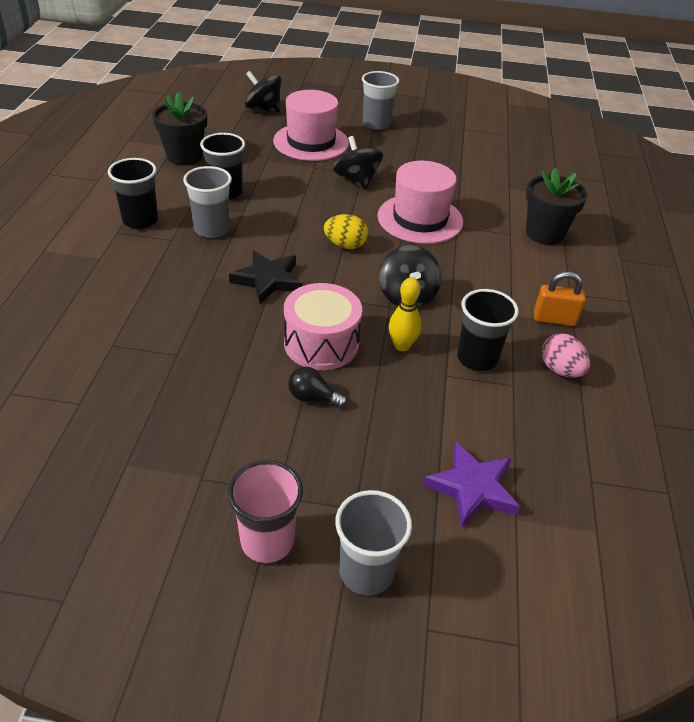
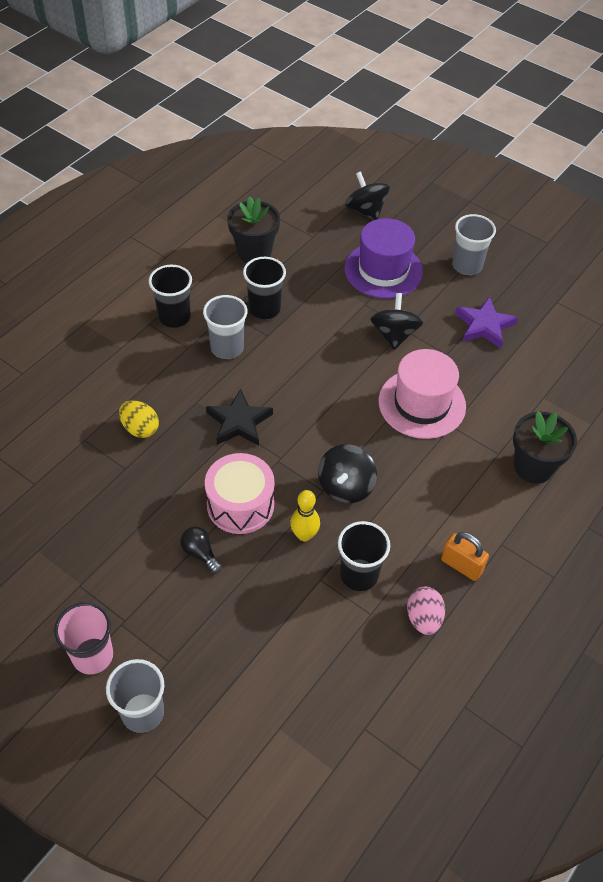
camera: 30 degrees right, 10 degrees up
(311, 142) = (383, 270): pink hat -> purple hat
(345, 245) = (330, 409): yellow egg -> yellow egg (140, 428)
(472, 488) = (265, 687): purple star -> purple star (484, 325)

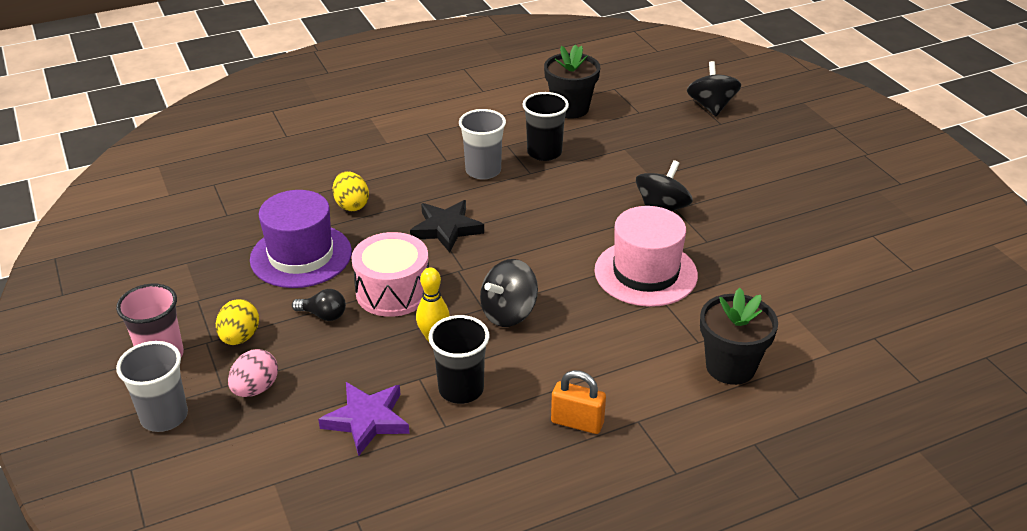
camera: 30 degrees right, 15 degrees down
(146, 607) = (240, 337): none -> yellow egg
(174, 317) = (453, 135): black cup -> none
(200, 553) = (323, 315): black light bulb -> black light bulb turned 120 degrees clockwise
(383, 270) = (692, 156): purple hat -> purple hat (301, 256)
(423, 618) = (498, 452): pink egg -> pink egg (255, 389)
(461, 566) = (577, 422): orange padlock -> orange padlock turned 45 degrees counterclockwise
(467, 265) = (788, 177): grey cup -> none
(484, 325) = (769, 230): purple star -> purple star (367, 420)

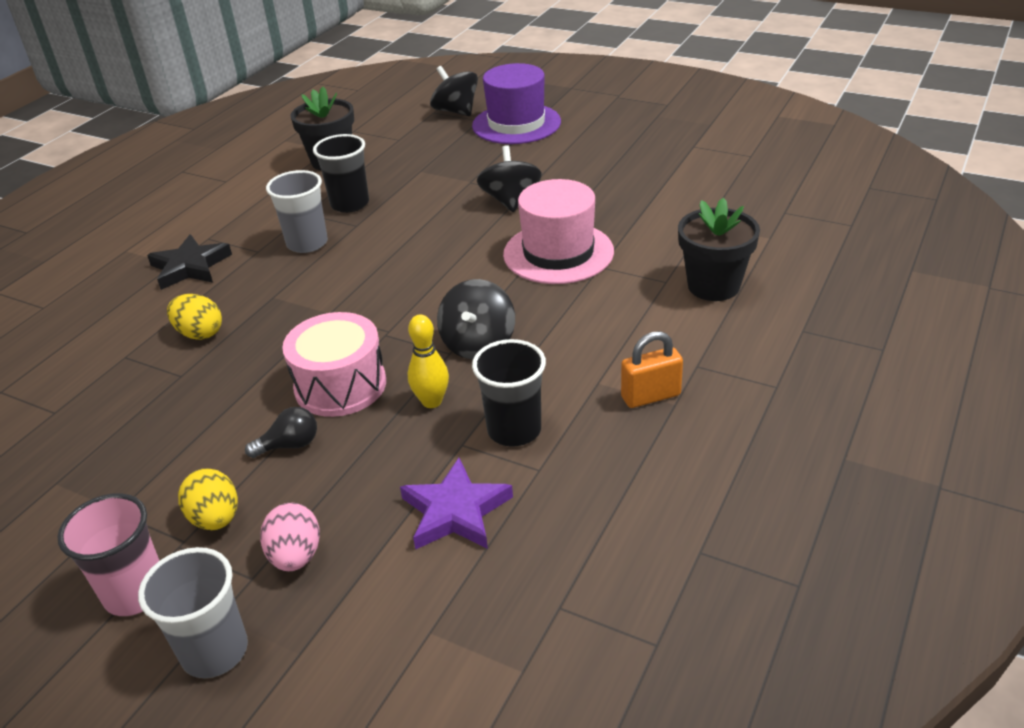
camera: 35 degrees left, 0 degrees up
(301, 256) = (196, 405): purple hat -> purple hat (516, 124)
(446, 229) = (329, 306): black star -> black star (190, 267)

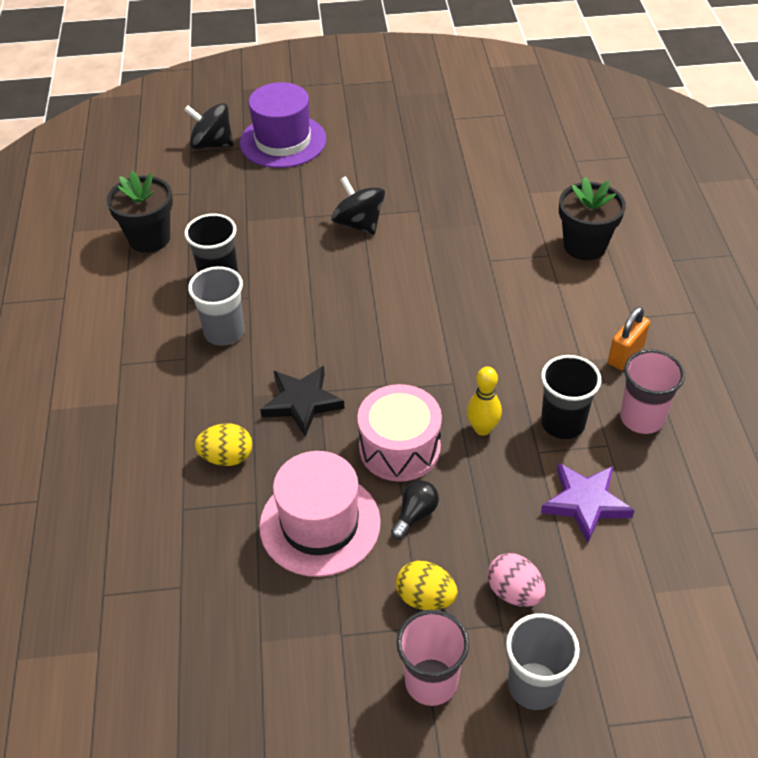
camera: 35 degrees left, 10 degrees up
(190, 267) = (139, 399): black star -> black star (302, 402)
(478, 344) = (467, 366): black spinning top -> none
(558, 253) = (446, 260): pink hat -> pink hat (320, 524)
(603, 461) = (641, 418): none -> pink cup

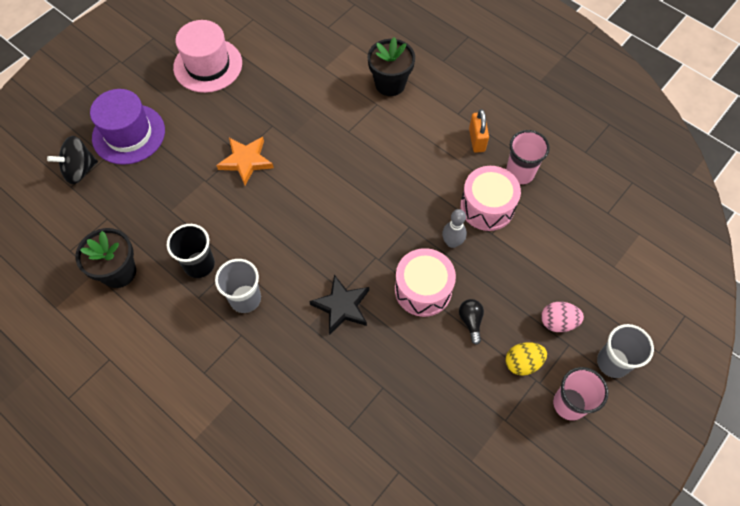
camera: 45 degrees left, 15 degrees up
(227, 457) = (337, 376): yellow egg -> none
(320, 524) = (430, 370): pink hat -> pink hat (208, 65)
(359, 224) = (246, 161): black spinning top -> orange star
(482, 429) = (452, 242): yellow bowling pin -> grey bowling pin
(562, 423) = (487, 207): black cup -> pink drum
(585, 503) = (541, 244): purple star -> none

